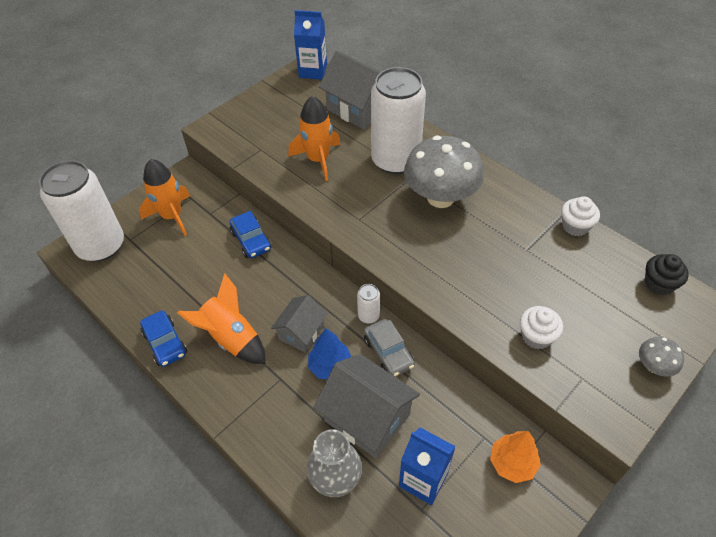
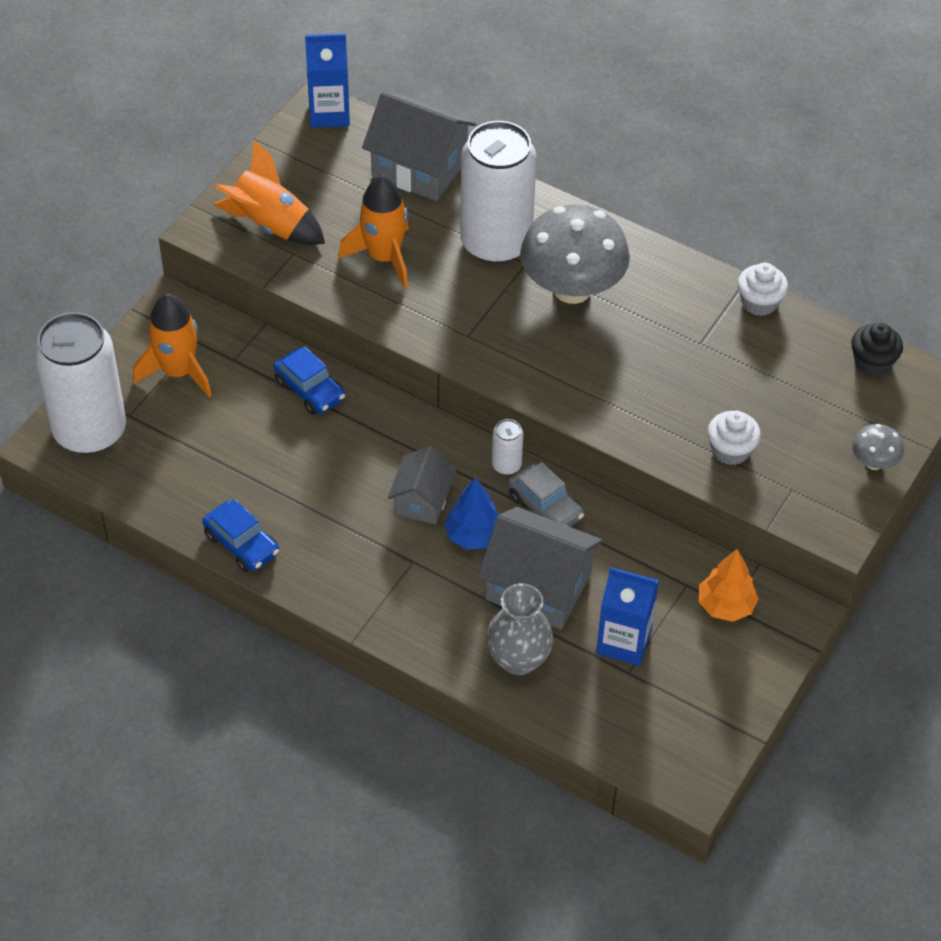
camera: 15 degrees left, 0 degrees up
(231, 338) = (330, 523): orange rocket -> orange rocket (270, 225)

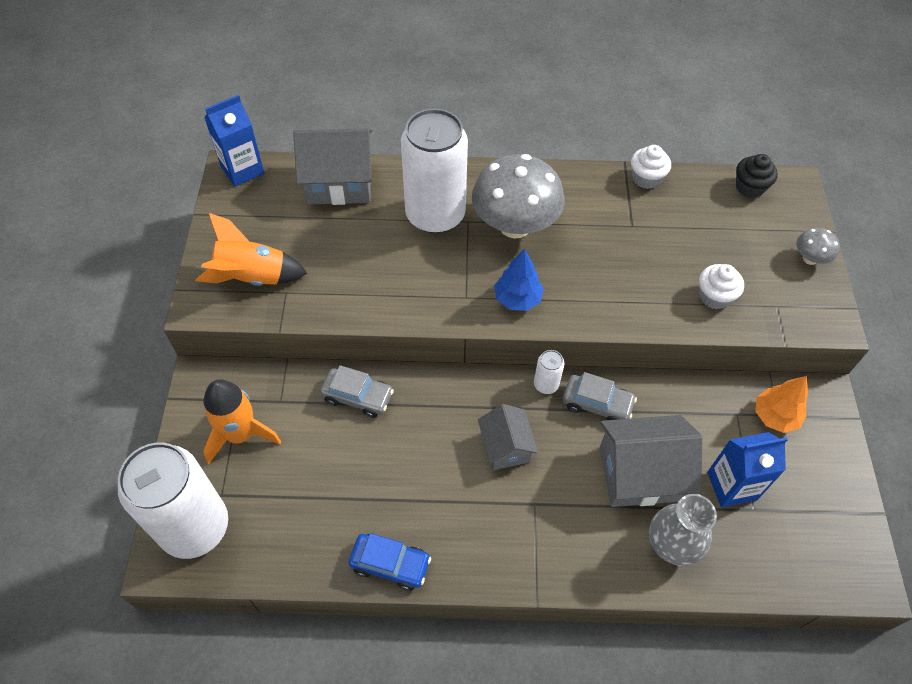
camera: 30 degrees left, 5 degrees up
(310, 389) = (357, 397): blue car -> grey car
(384, 257) = (360, 264): orange rocket -> none
(473, 535) = (563, 456): blue tree -> blue tree (517, 299)

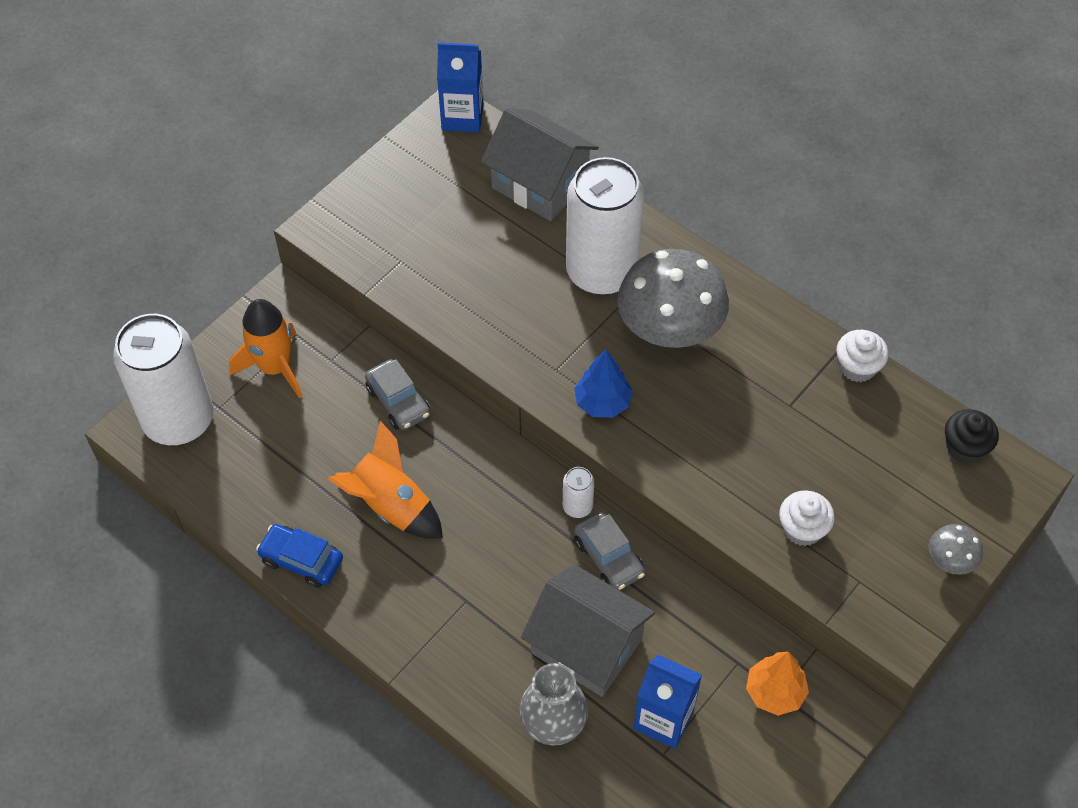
camera: 40 degrees right, 0 degrees up
(252, 277) = (384, 229): orange rocket -> orange rocket (390, 506)
(390, 564) = (301, 560): blue car -> blue car turned 150 degrees clockwise
(505, 447) = (487, 535): grey house -> none

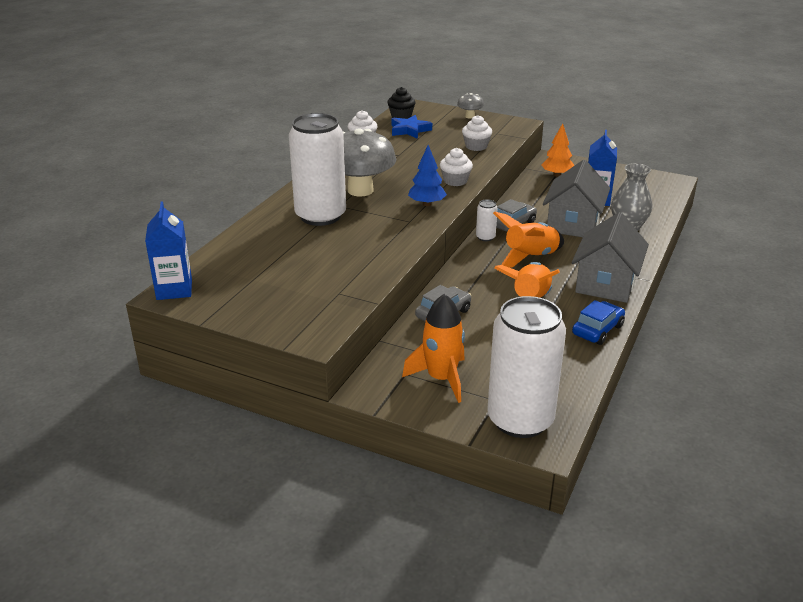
camera: 105 degrees left, 25 degrees down
(301, 560) = (597, 330): blue car -> blue car turned 150 degrees counterclockwise
(502, 546) = (530, 257): none -> orange rocket
(540, 184) = (243, 247): grey house -> grey house (606, 283)
(671, 459) = (455, 181): none -> white cupcake
(896, 446) = (409, 130): none -> blue star

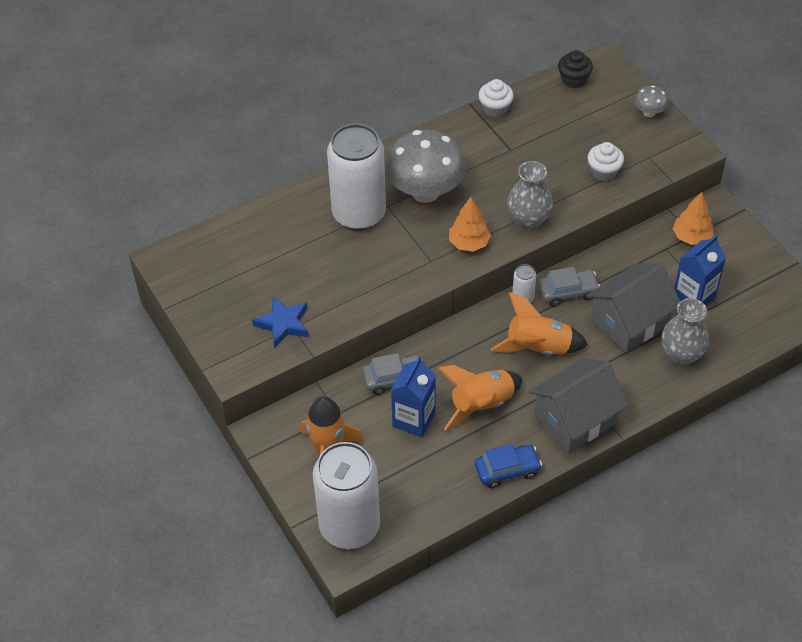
camera: 35 degrees right, 20 degrees up
(174, 289) = (173, 255): blue carton -> blue carton (413, 419)
(409, 130) = (560, 110): blue star -> blue star (283, 324)
(426, 204) = (469, 243): blue tree -> orange tree
(455, 181) = (528, 220): white cupcake -> grey vase

